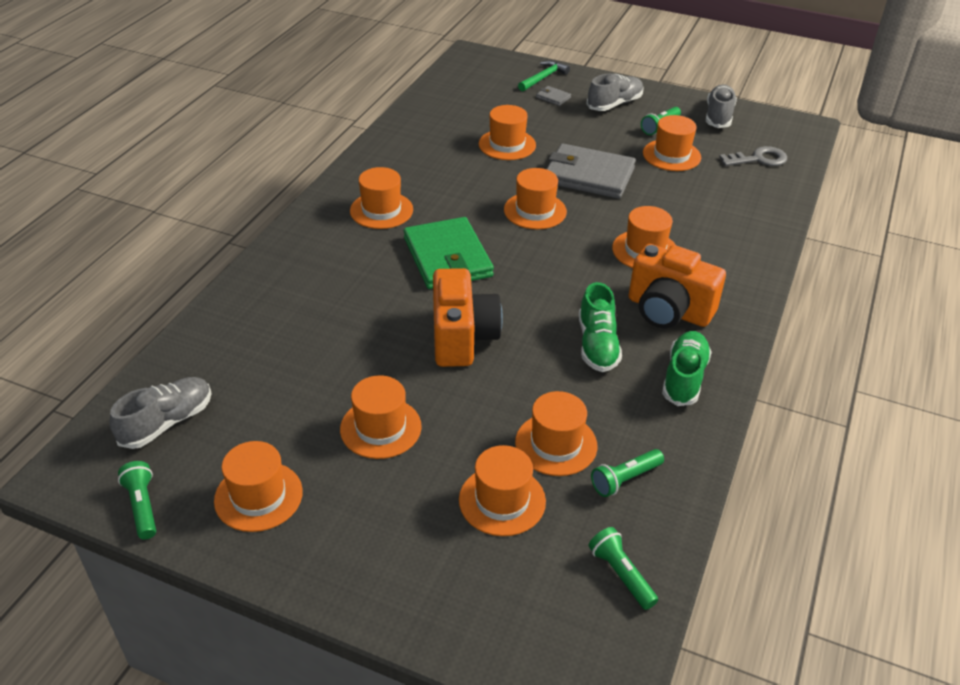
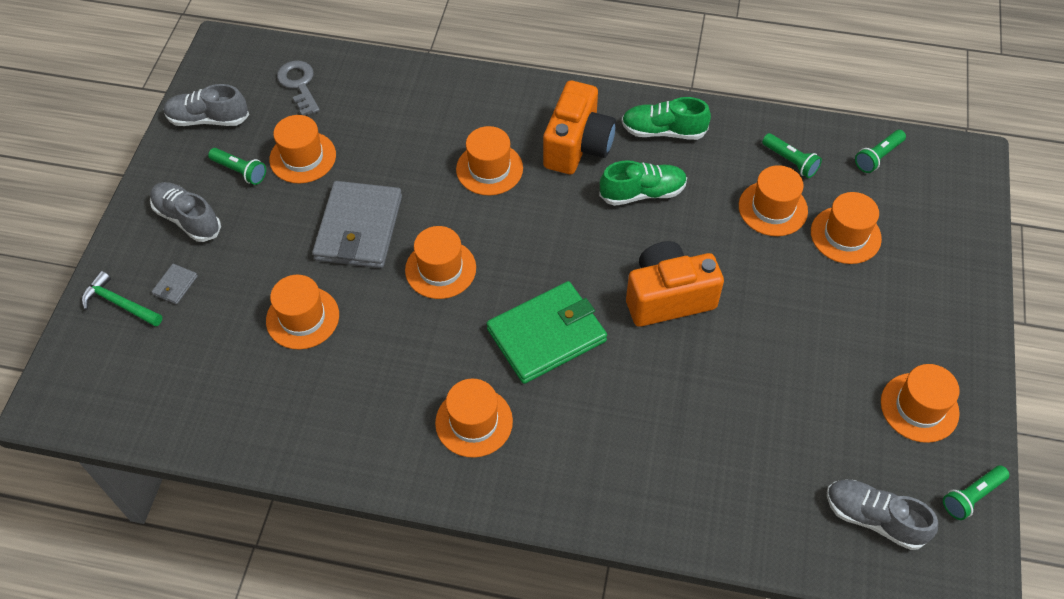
camera: 100 degrees left, 15 degrees up
(380, 428) = (806, 336): orange hat -> none

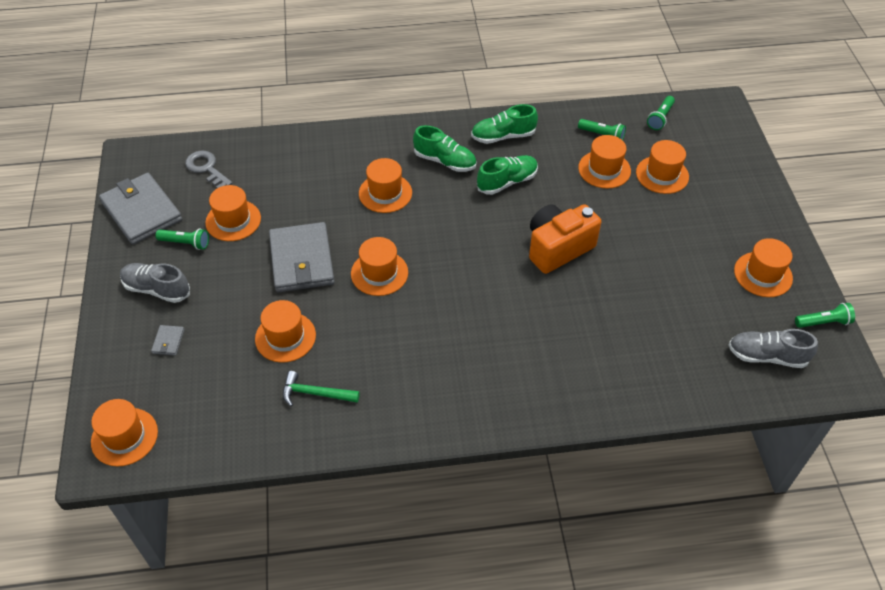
camera: 20 degrees left, 5 degrees down
(119, 303) = (126, 368): green hammer -> green hammer (315, 393)
(208, 119) = (141, 211): grey shoe -> grey wallet
(474, 422) = (454, 374): orange hat -> orange hat (124, 437)
(547, 335) = (481, 298): green wallet -> none
(577, 146) = (445, 161): orange camera -> green shoe
(972, 496) = (823, 322): green flashlight -> green flashlight turned 135 degrees counterclockwise

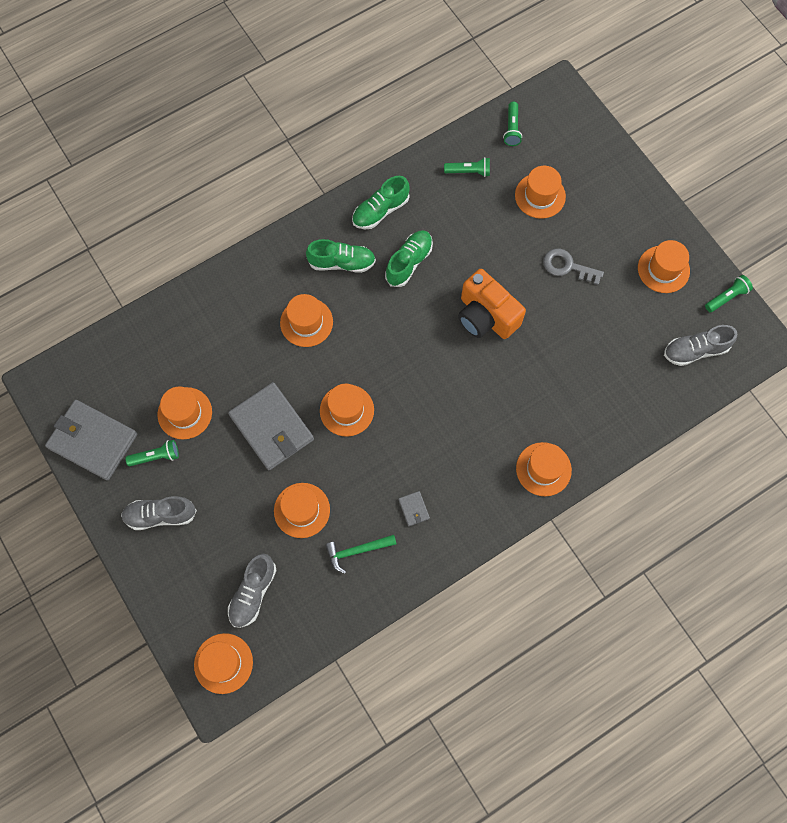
camera: 25 degrees left, 20 degrees up
(168, 341) = (204, 561): grey wallet -> grey wallet (414, 509)
(194, 387) = (253, 593): none -> grey shoe
(206, 168) = (124, 367): grey key -> grey key (567, 266)
(558, 248) = (486, 316): orange camera -> orange camera turned 75 degrees counterclockwise
(604, 169) = (487, 211): orange hat -> orange hat (543, 469)

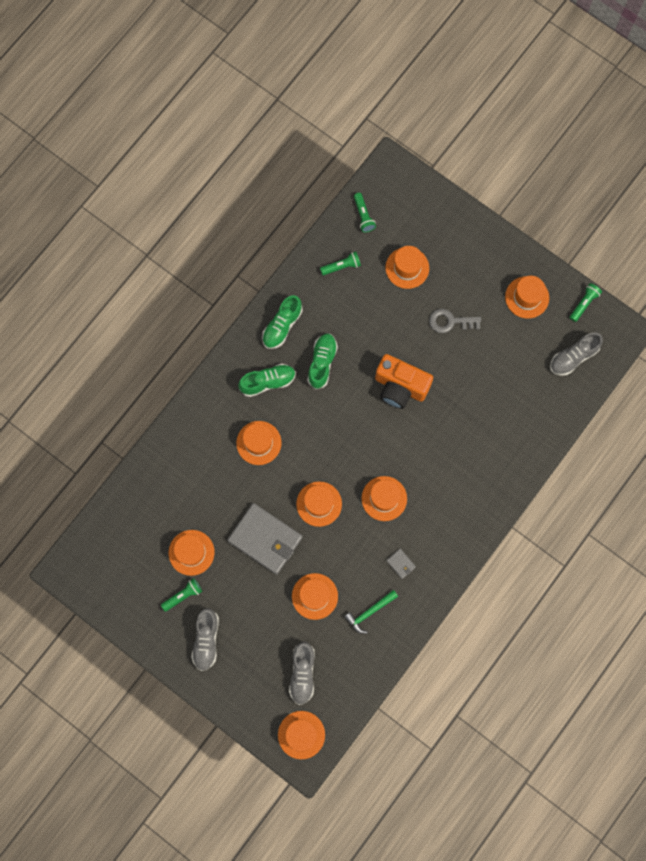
camera: 20 degrees left, 5 degrees up
(93, 441) = (127, 601): grey wallet -> none
(160, 515) = (206, 640): grey shoe -> grey shoe turned 60 degrees counterclockwise
(543, 469) = (489, 496): orange hat -> orange hat (384, 498)

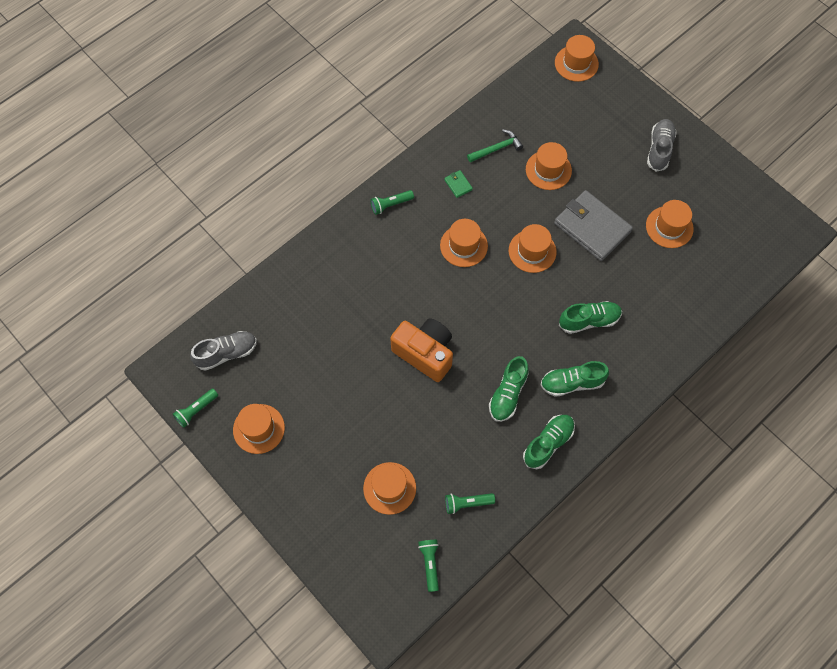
camera: 170 degrees left, 10 degrees down
(183, 595) = (680, 190): green flashlight -> green flashlight (391, 205)
(259, 443) = (589, 321): orange hat -> green shoe
(302, 673) = (569, 109): grey shoe -> none
(401, 564) = (458, 184): grey wallet -> green wallet
(450, 321) = (353, 415): grey key -> none

